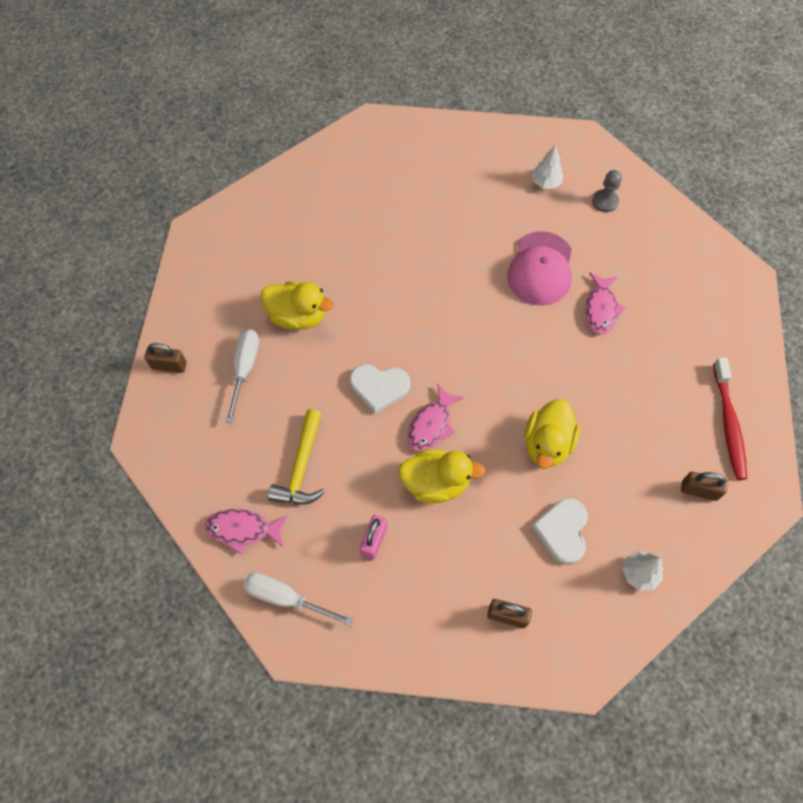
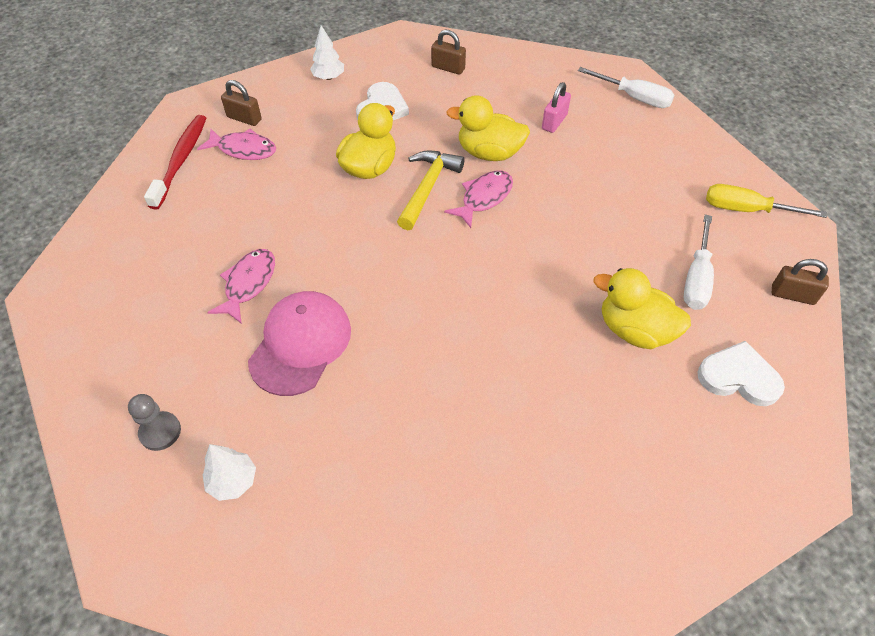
camera: 170 degrees left, 10 degrees down
(190, 450) = (745, 209): none -> yellow screwdriver
(243, 530) = (678, 143): pink fish -> pink fish (244, 149)
(301, 467) = (624, 181): yellow hammer -> yellow hammer (428, 188)
(379, 387) = (536, 238): white heart -> white heart (738, 377)

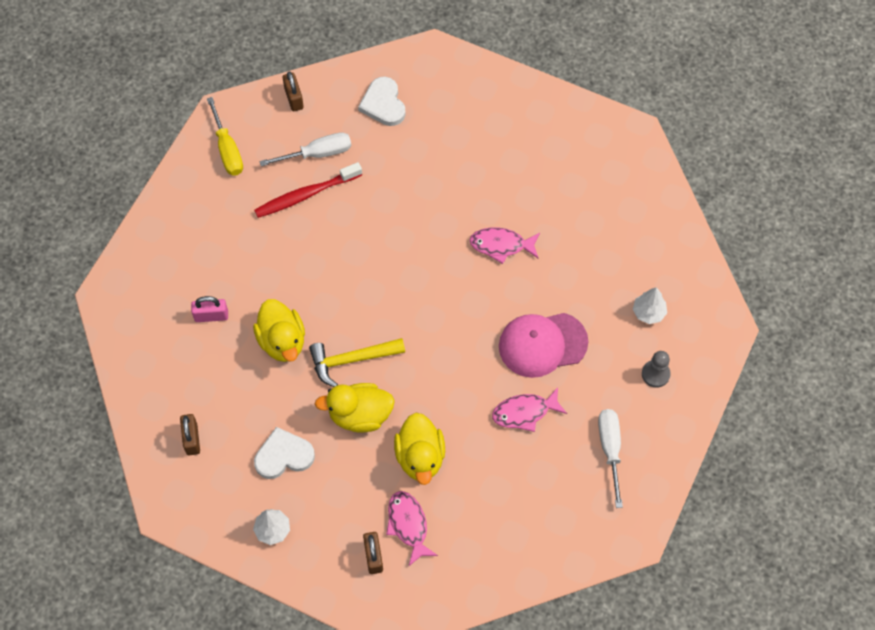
camera: 125 degrees left, 10 degrees up
(181, 160) = (455, 563): red toothbrush -> red toothbrush (306, 195)
(484, 198) = (334, 316): pink fish -> pink fish (501, 245)
(634, 330) = (388, 169): yellow duck -> yellow duck (420, 457)
(635, 98) = (138, 273): white screwdriver -> white screwdriver (610, 449)

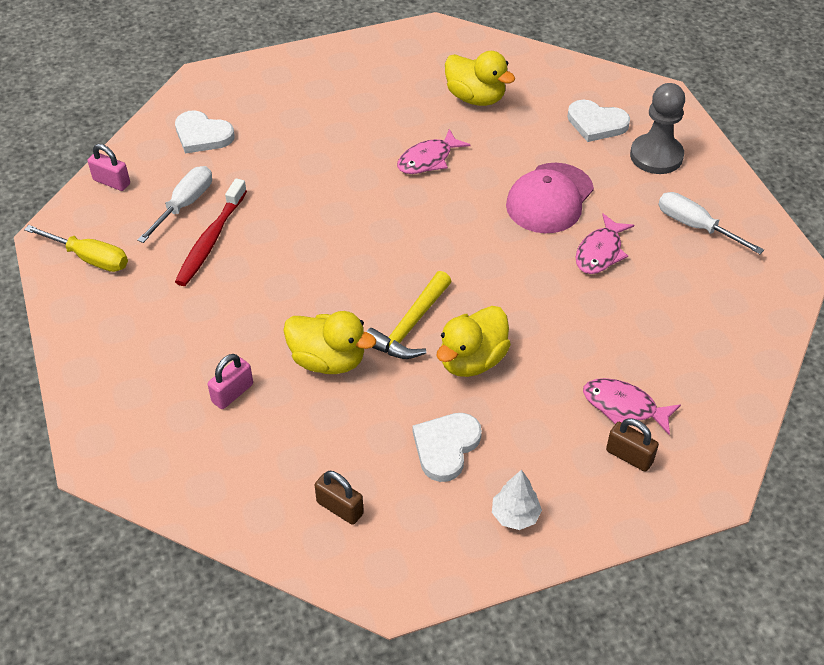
camera: 45 degrees left, 15 degrees down
(294, 98) = (112, 182): brown padlock -> pink padlock
(420, 457) = (564, 349): yellow duck -> yellow duck (475, 98)
(648, 312) = (596, 123): white tree -> white heart
(655, 374) = (656, 156): grey pawn -> grey pawn, size x1.70

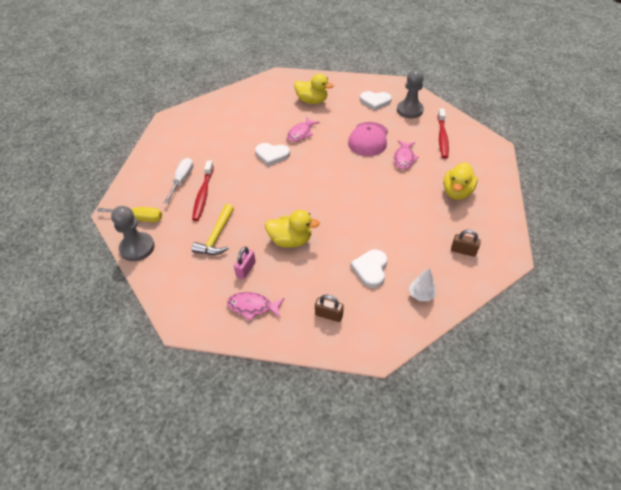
camera: 15 degrees left, 0 degrees up
(69, 310) = (137, 248): none -> grey pawn
(112, 182) = (137, 177): pink padlock -> none
(202, 135) = (179, 144): white heart -> white heart (272, 155)
(410, 326) = (326, 213): yellow hammer -> yellow hammer (216, 236)
(472, 360) = (365, 223): yellow duck -> yellow duck (456, 192)
(624, 406) = (449, 228): pink fish -> pink fish (252, 306)
(694, 226) = (442, 137): white screwdriver -> red toothbrush

